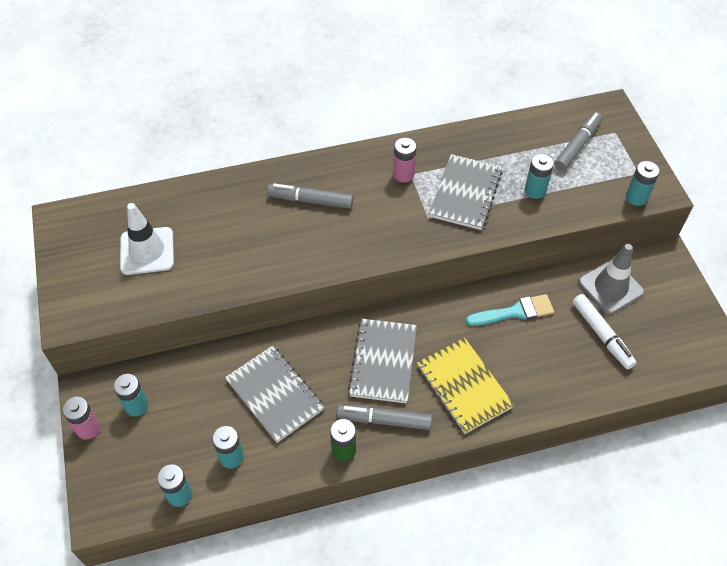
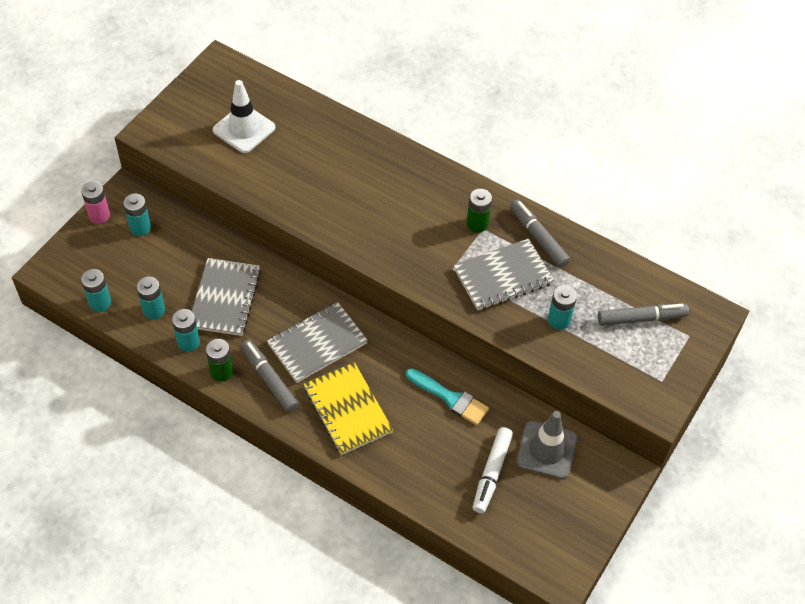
camera: 45 degrees right, 0 degrees up
(310, 201) = (388, 186): grey marker -> grey marker (538, 237)
(403, 174) = (477, 224): pink battery -> green battery
(463, 386) = (347, 410): yellow notebook -> yellow notebook turned 45 degrees counterclockwise
(636, 197) = (631, 395): turquoise battery -> turquoise battery (188, 342)

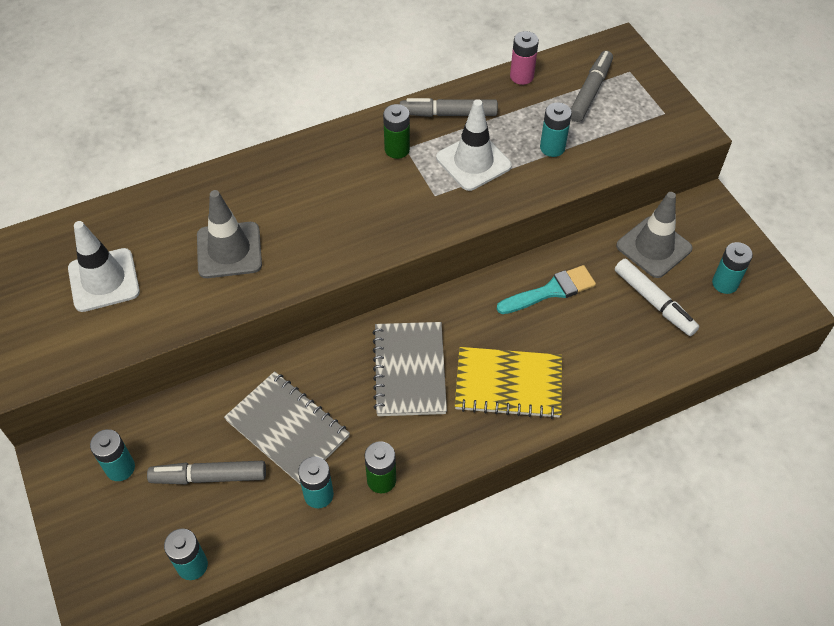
camera: 55 degrees left, 0 degrees up
(99, 215) = (64, 505): pink battery -> pink battery (521, 76)
(154, 310) = (248, 510): turquoise battery -> turquoise battery (725, 283)
(269, 379) = (423, 437): grey marker -> grey marker (209, 477)
(314, 179) = (229, 250): none -> grey traffic cone
(503, 276) = (473, 162): grey notebook -> white traffic cone

